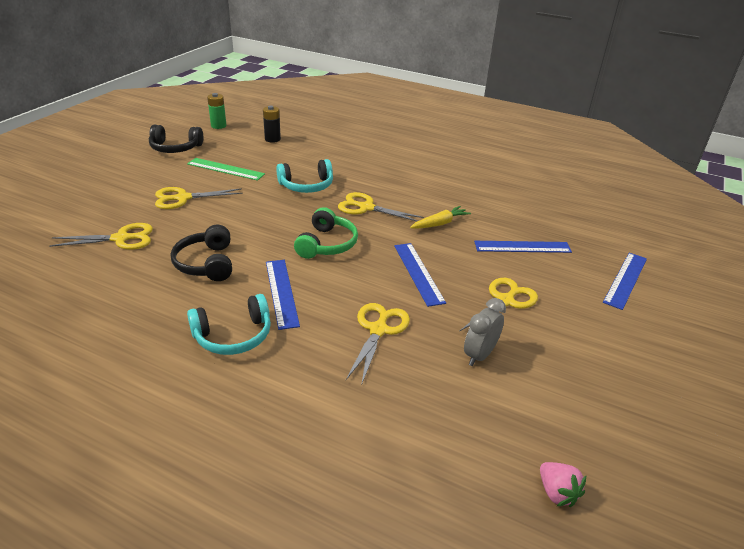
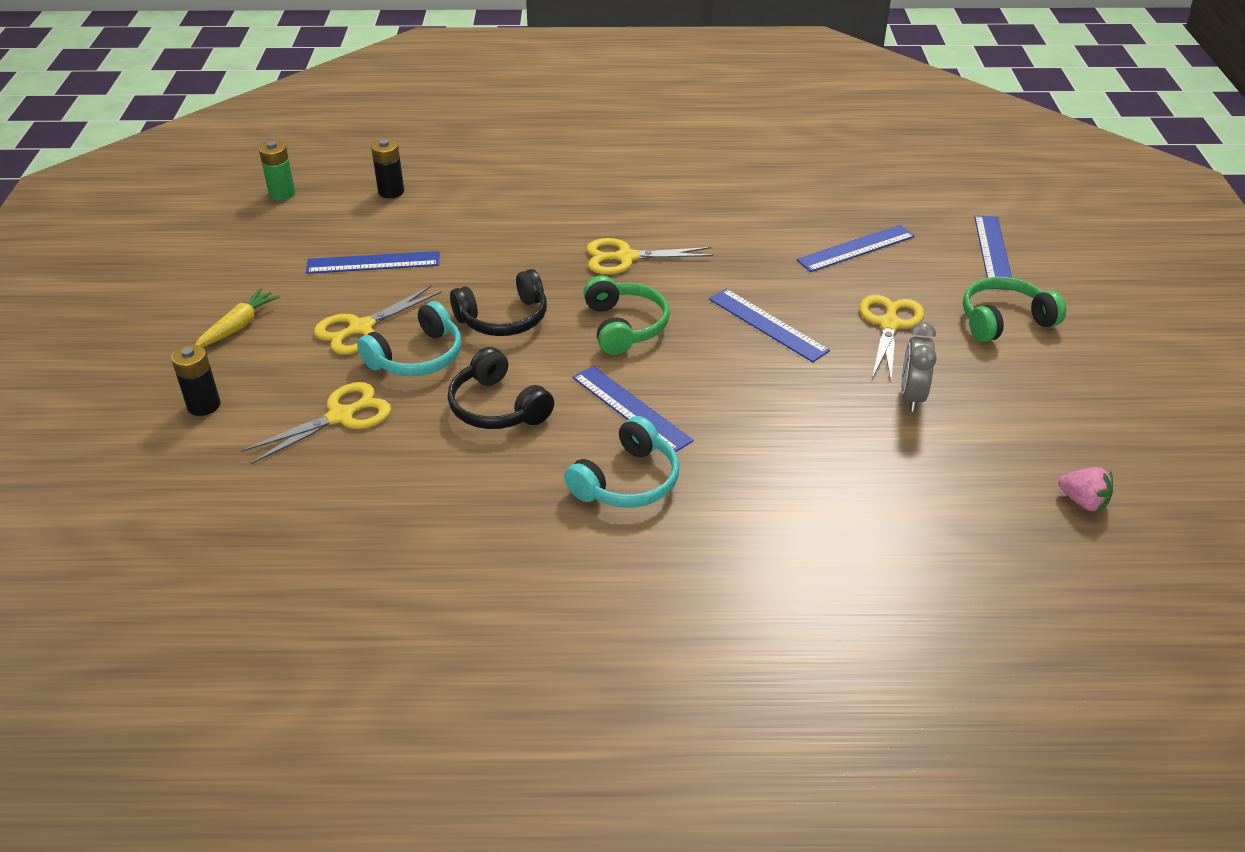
camera: 25 degrees left, 5 degrees up
(65, 210) = (204, 405): none -> black battery
(175, 148) = (256, 253): black headphones -> black headphones (504, 319)
(225, 169) = (373, 263): green ruler -> blue ruler
(306, 186) = (516, 251): turquoise headphones -> turquoise headphones (417, 357)
(378, 330) = (783, 410): yellow scissors -> none
(440, 223) = (736, 249): yellow carrot -> yellow carrot (238, 326)
(597, 328) = (1004, 320): none -> green headphones

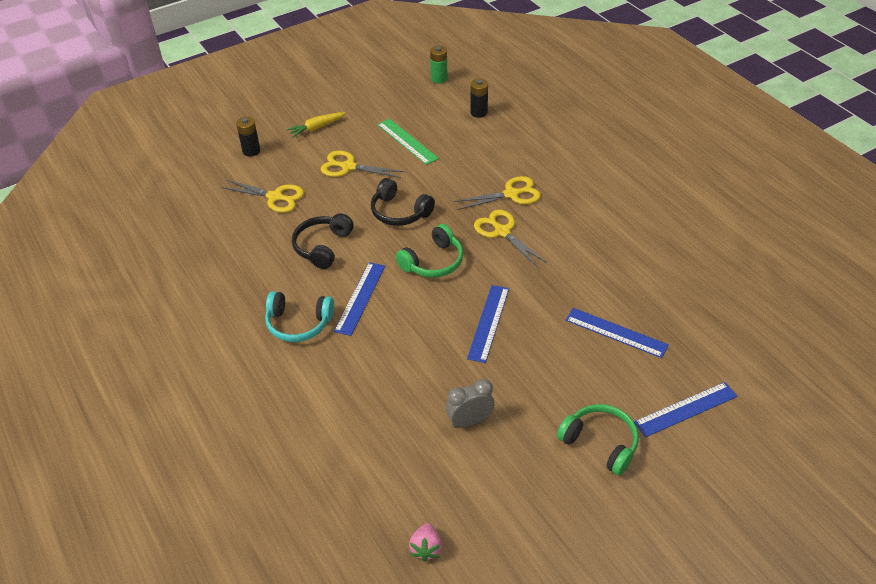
camera: 60 degrees right, 5 degrees up
(238, 326) = (316, 128): yellow carrot -> yellow carrot turned 150 degrees clockwise
(373, 263) = (407, 141): blue ruler -> green ruler
(417, 357) = (341, 198): turquoise headphones -> none
(889, 324) = (540, 382): yellow scissors -> yellow scissors (511, 194)

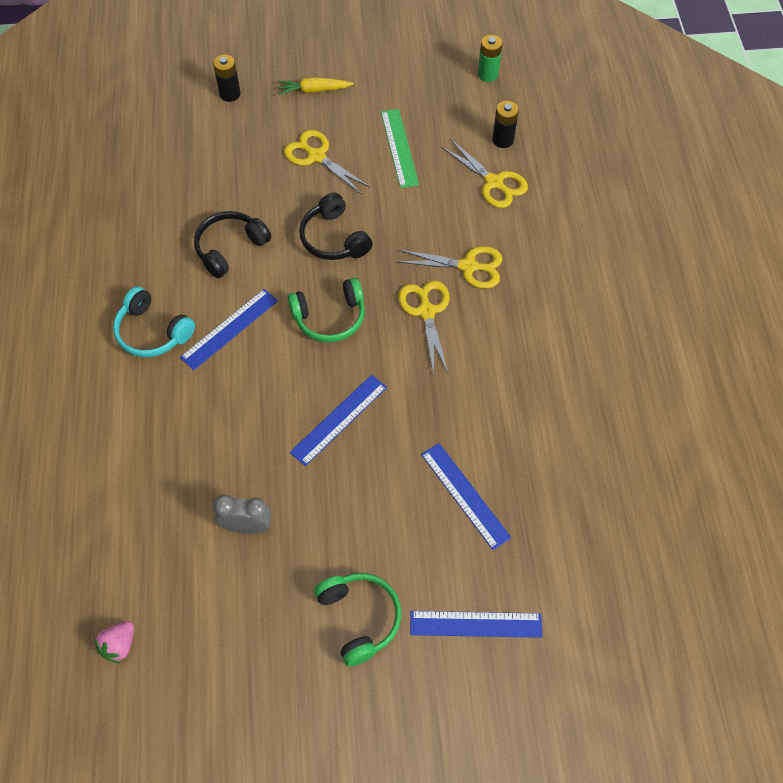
camera: 25 degrees right, 15 degrees up
(275, 197) = (219, 164): yellow scissors -> yellow scissors (494, 182)

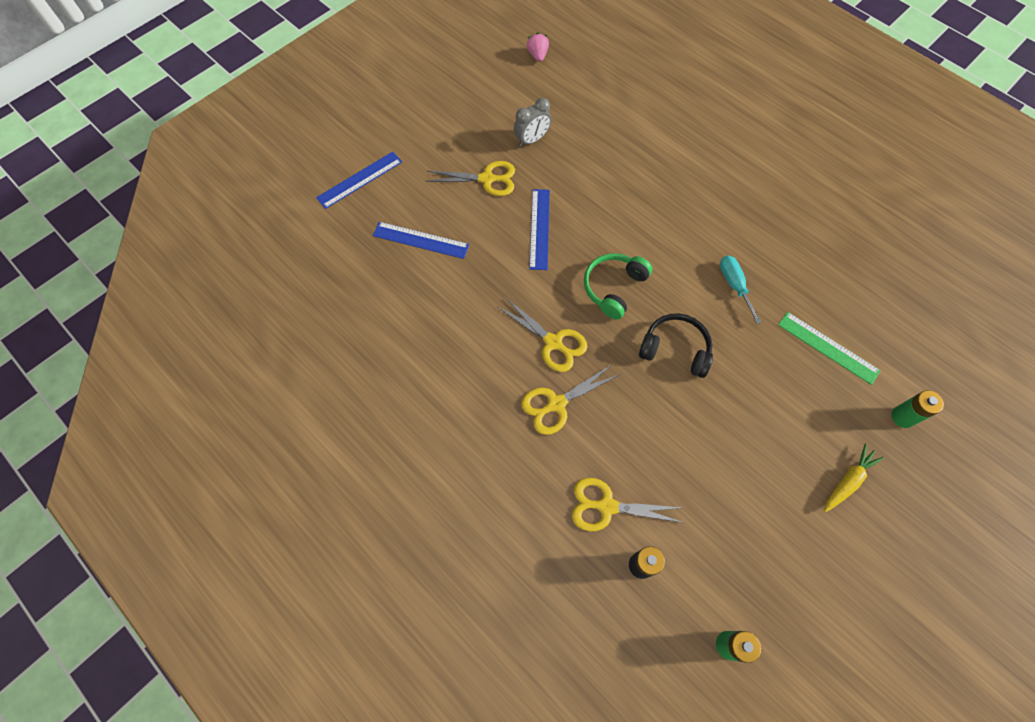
camera: 140 degrees right, 5 degrees up
(152, 332) = (710, 196): turquoise headphones -> none
(229, 328) = (668, 232): blue ruler -> none
(230, 94) = (902, 417): black battery -> green battery
(230, 248) = (734, 285): black headphones -> turquoise screwdriver
(316, 156) = (768, 412): yellow scissors -> yellow scissors (487, 179)
(359, 618) = (427, 141): green headphones -> none
(399, 148) = (716, 477): green ruler -> green ruler (828, 347)

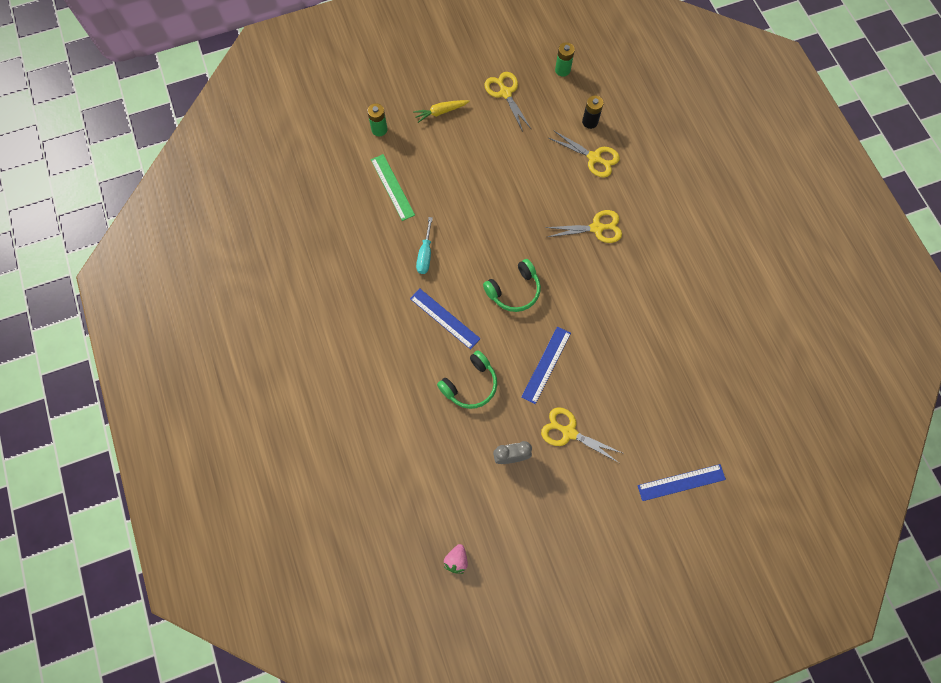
camera: 155 degrees left, 5 degrees up
(421, 240) = (647, 396): blue ruler -> blue ruler (444, 318)
(553, 342) = (579, 269): yellow scissors -> yellow scissors (505, 93)
(605, 181) = (470, 384): none -> green headphones
(675, 349) = (496, 229): black headphones -> none

